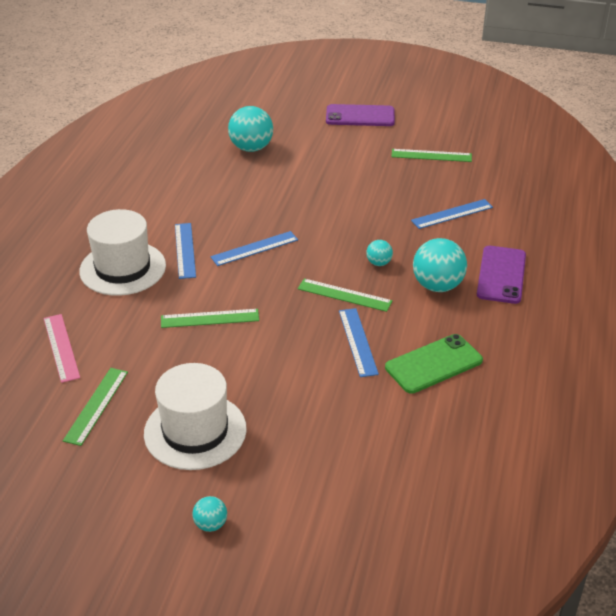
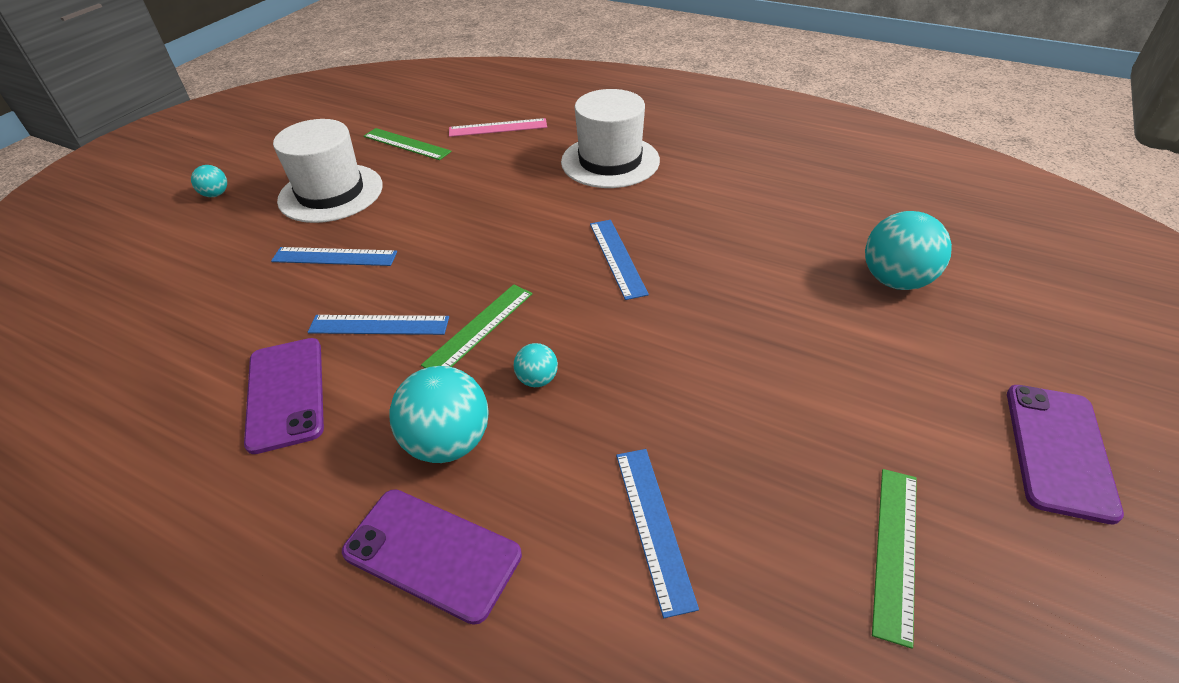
camera: 105 degrees right, 5 degrees up
(185, 250) = (631, 203): blue ruler -> blue ruler (334, 256)
(210, 318) = (493, 212): green ruler -> none
(433, 364) = (286, 393): green phone -> purple phone

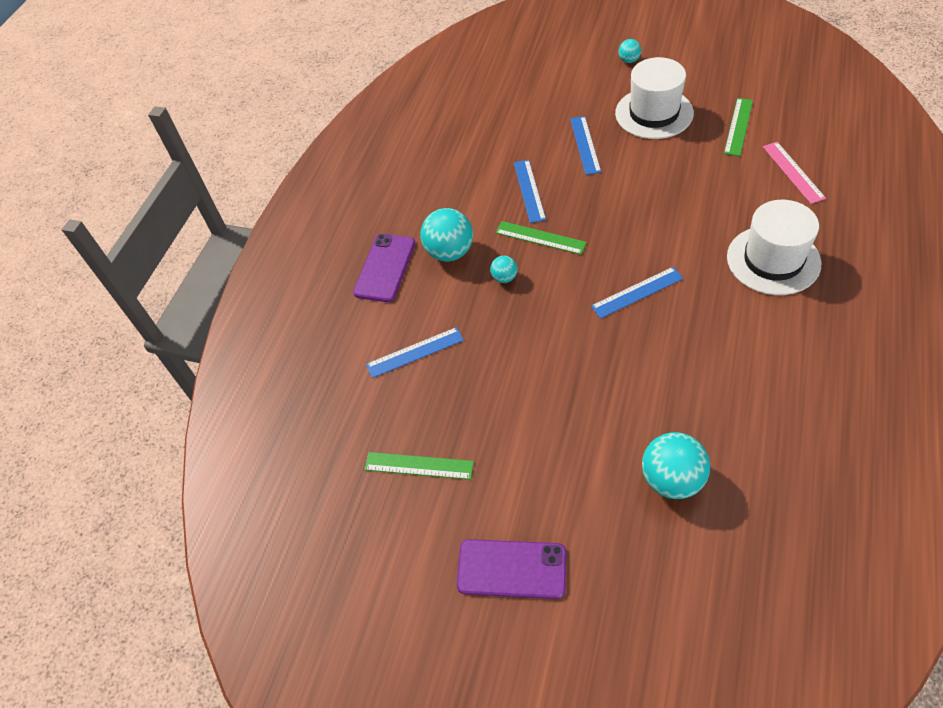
camera: 85 degrees right, 10 degrees up
(286, 393) = (467, 174): purple phone -> none

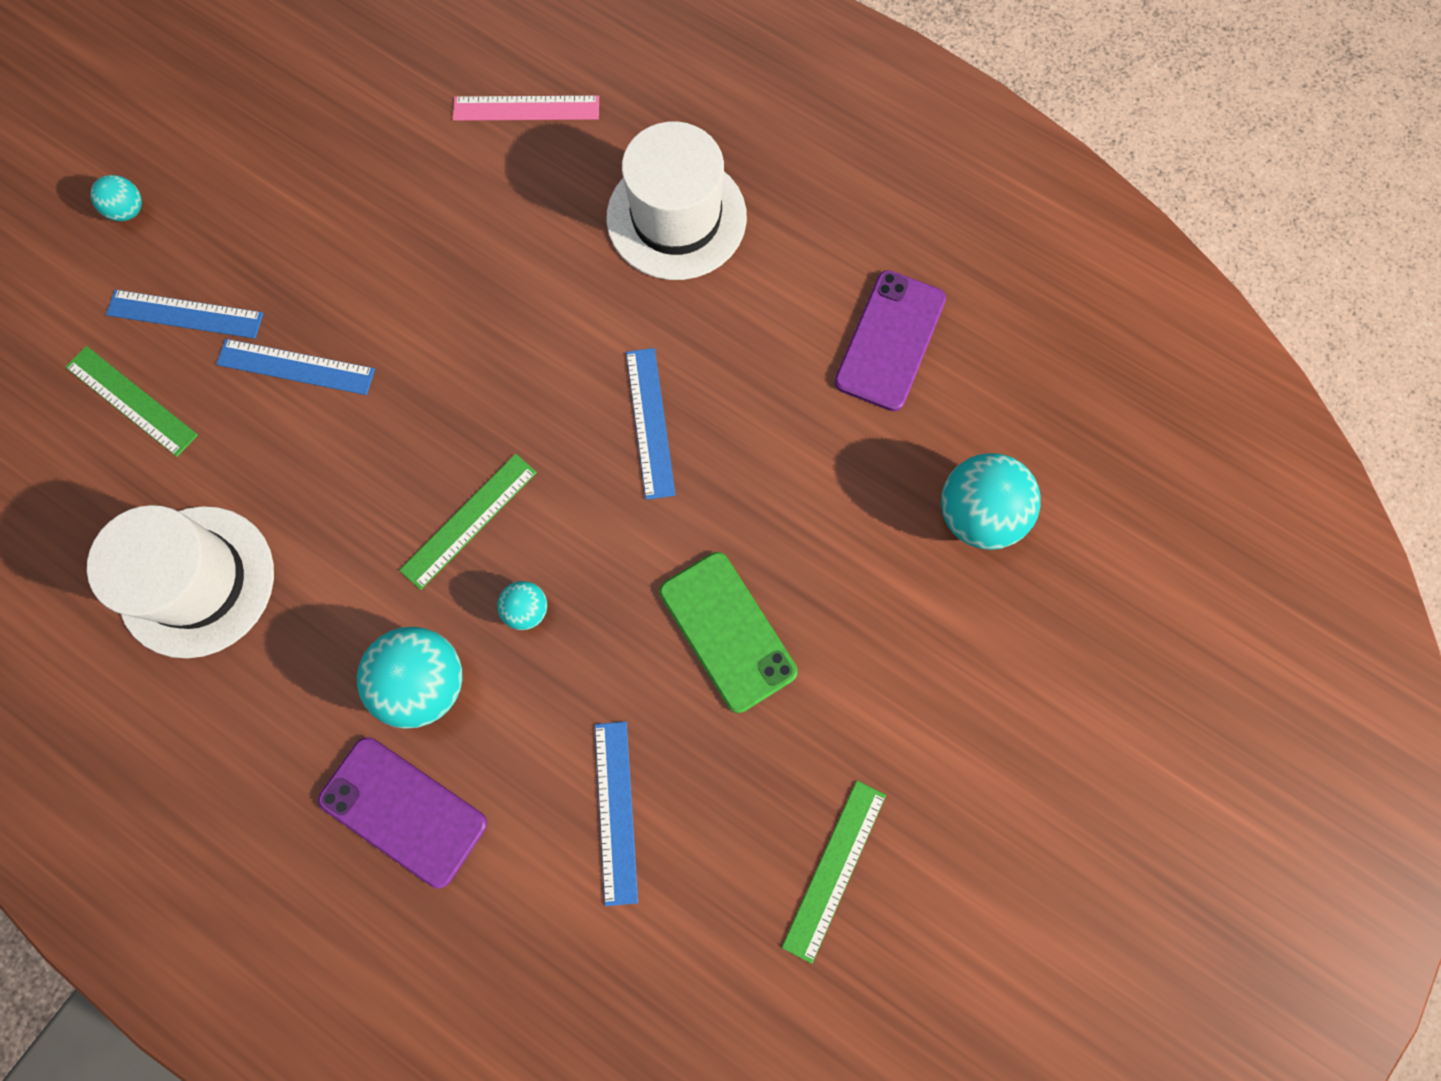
camera: 80 degrees left, 20 degrees up
(511, 569) = (1043, 783): purple phone -> purple phone (890, 340)
(529, 190) = (352, 498): blue ruler -> blue ruler (185, 314)
(533, 369) = (727, 631): none -> green phone
(654, 113) = (286, 231): white hat -> white hat (197, 581)
(738, 126) = (390, 130): green ruler -> green ruler (131, 401)

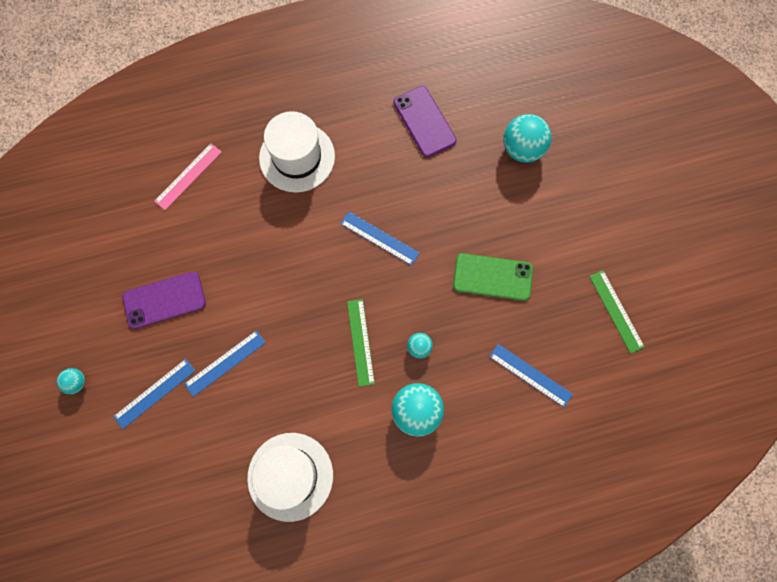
camera: 50 degrees left, 0 degrees up
(131, 401) = (177, 447): green ruler -> none
(403, 811) = (464, 459): purple phone -> purple phone (164, 300)

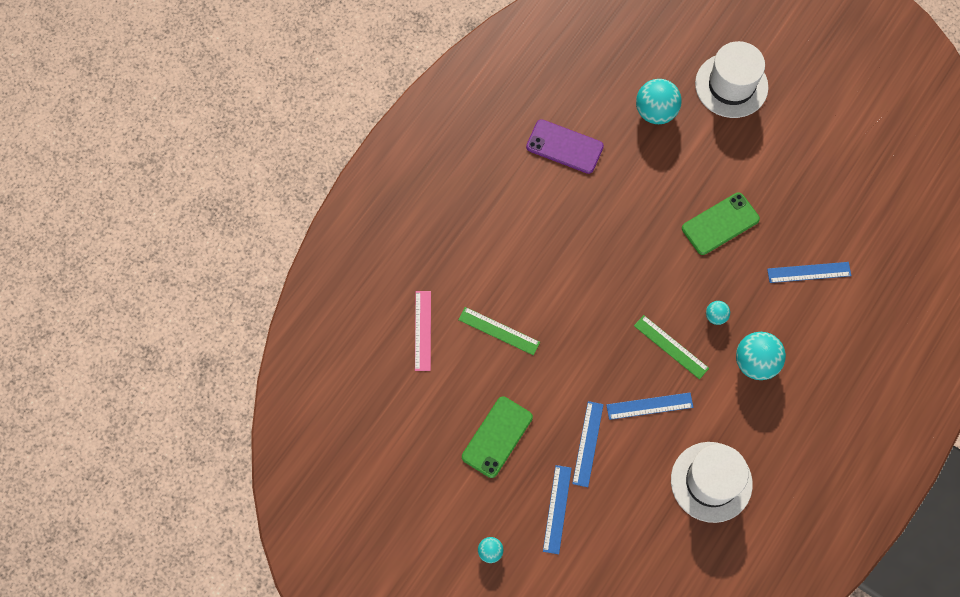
camera: 40 degrees left, 5 degrees down
(164, 300) = (497, 437): purple phone -> green phone
(297, 157) = (493, 249): white hat -> white hat (731, 85)
(379, 238) = (613, 260): blue ruler -> blue ruler (649, 406)
(616, 311) = (825, 179): green ruler -> green ruler (499, 331)

